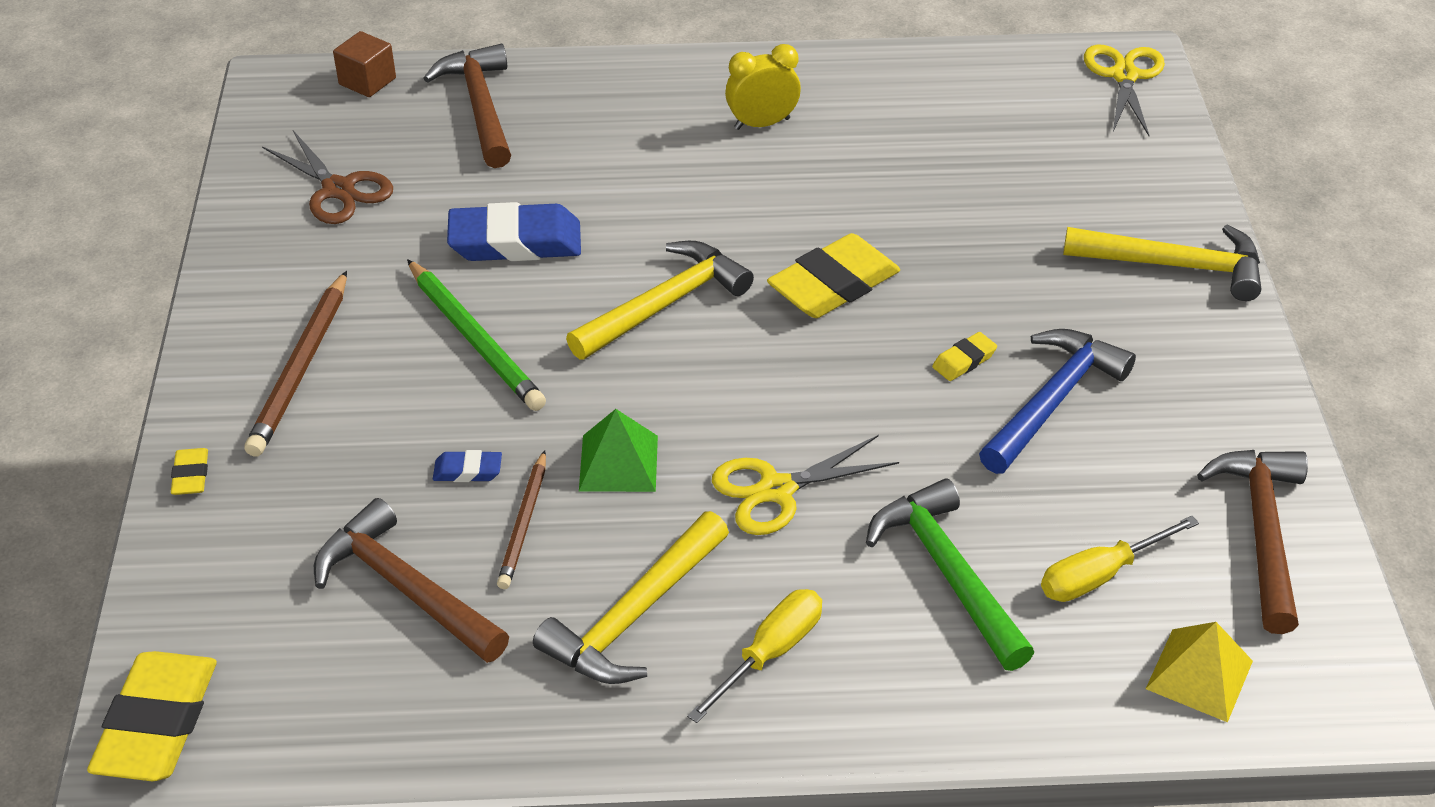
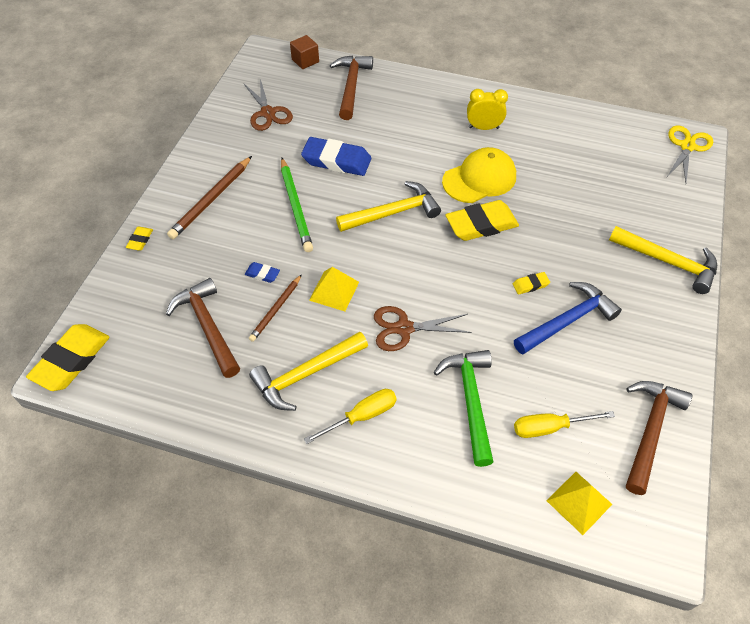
camera: 20 degrees right, 10 degrees up
(618, 463) = (334, 291): green pyramid -> yellow pyramid
(776, 490) = (403, 328): yellow scissors -> brown scissors
(795, 210) = (479, 179): none -> yellow cap

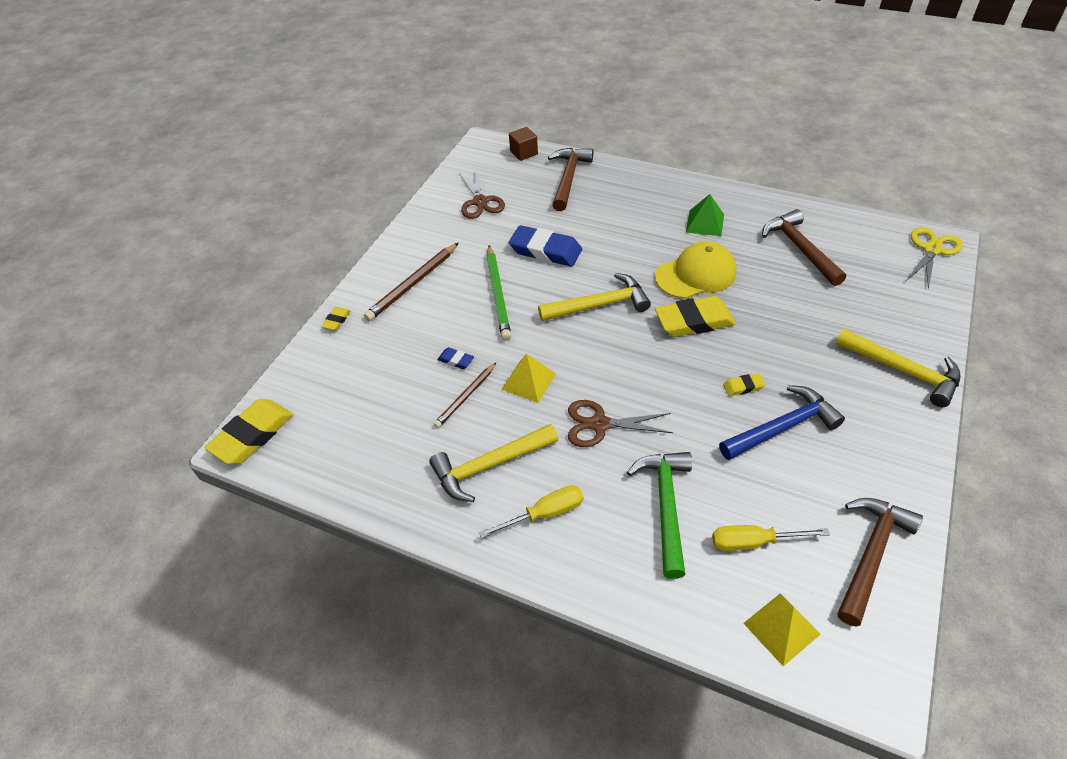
camera: 10 degrees right, 5 degrees down
(208, 327) = (393, 410): brown hammer -> brown hammer (800, 249)
(483, 127) = (705, 223): yellow clock -> green pyramid

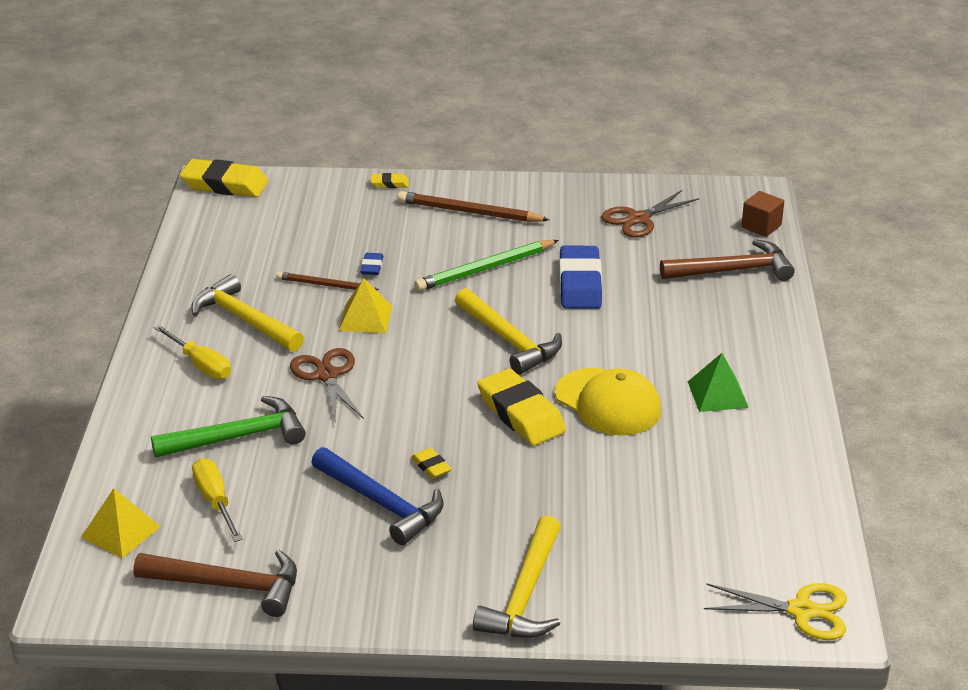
camera: 65 degrees right, 15 degrees down
(800, 249) = (718, 483): brown hammer -> none

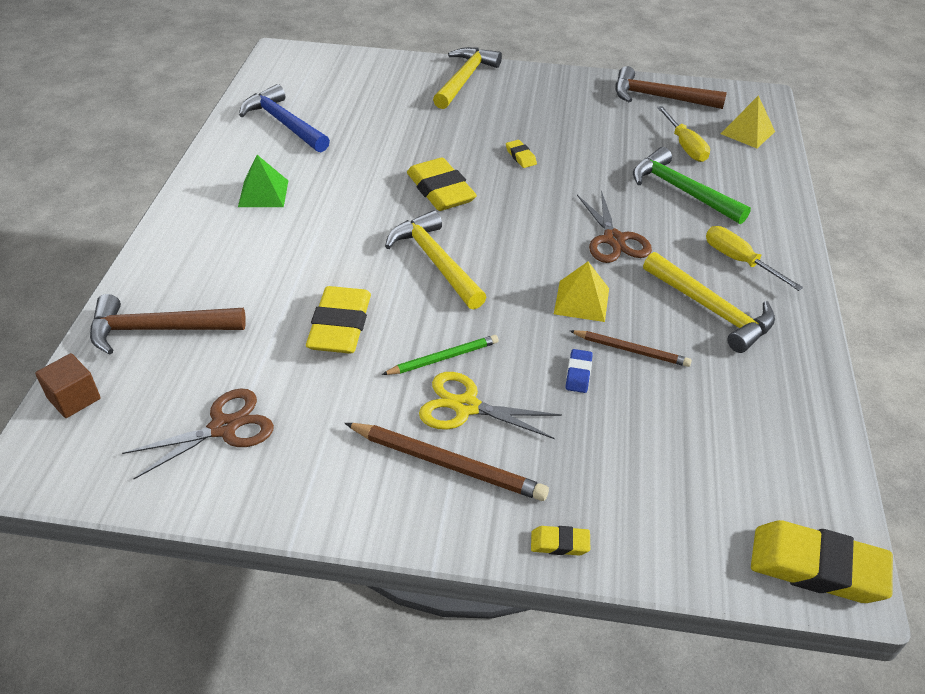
camera: 175 degrees left, 10 degrees up
(238, 437) = (682, 191): green hammer -> green hammer turned 60 degrees clockwise
(381, 503) = (559, 135): blue hammer -> blue hammer (284, 123)
(485, 269) = (443, 358): green pencil -> green pencil, size x0.64
(580, 284) = (340, 326): blue eraser -> yellow eraser
(608, 402) = (362, 194): yellow cap -> none
(802, 611) = (294, 59): yellow scissors -> yellow scissors (465, 406)

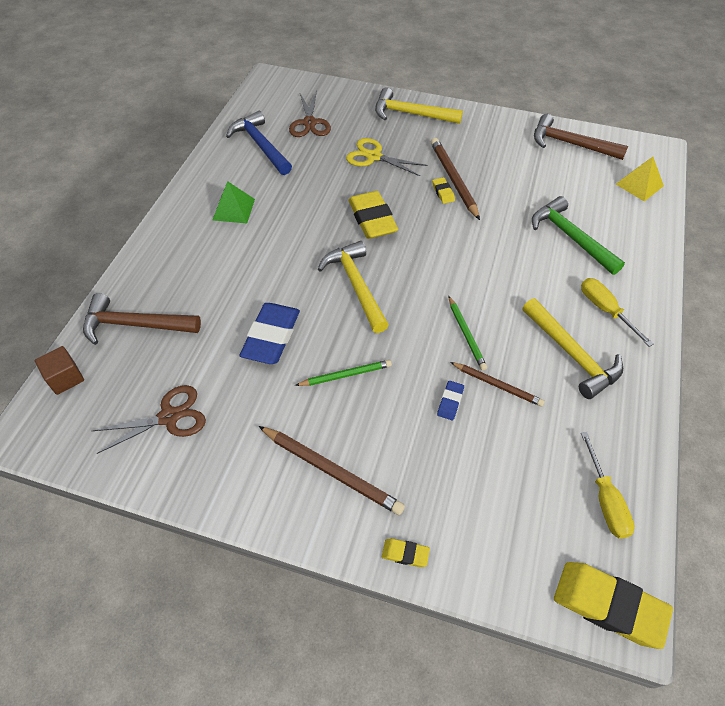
camera: 10 degrees right, 10 degrees up
(340, 326) = (271, 337): yellow eraser -> blue eraser
(464, 79) = (411, 114): yellow hammer -> yellow hammer turned 105 degrees counterclockwise
(465, 406) = (355, 421): yellow scissors -> yellow scissors (373, 156)
(530, 142) = (453, 180): none -> brown pencil
(581, 301) = (466, 334): yellow pyramid -> green pencil
(614, 240) = (504, 279): brown scissors -> brown scissors (309, 123)
(685, 146) = (582, 194): yellow screwdriver -> yellow screwdriver (605, 500)

